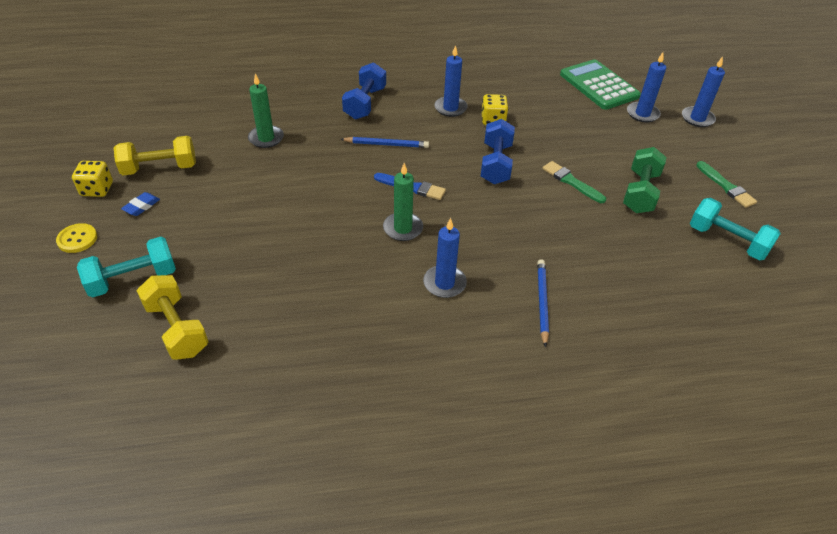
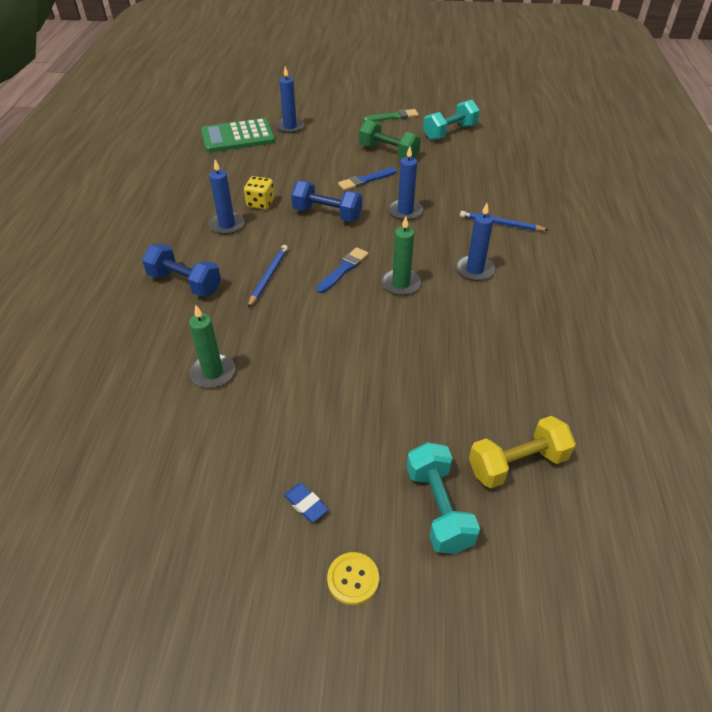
camera: 75 degrees left, 0 degrees up
(97, 189) = (251, 562): yellow dice -> none
(160, 168) = (231, 485): yellow dumbbell -> none
(571, 182) = (365, 180): green brush -> blue brush
(697, 118) = (308, 106): blue candle -> blue candle (405, 211)

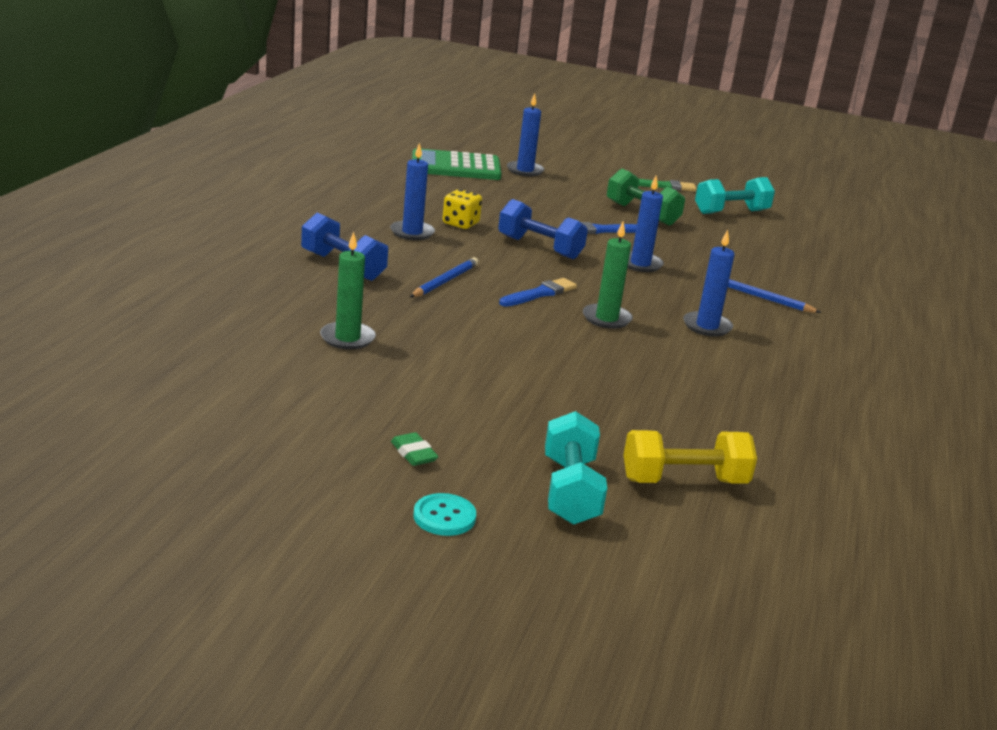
camera: 10 degrees right, 20 degrees down
(305, 504) = (413, 454): blue eraser -> green eraser
(353, 579) = (444, 517): yellow button -> turquoise button

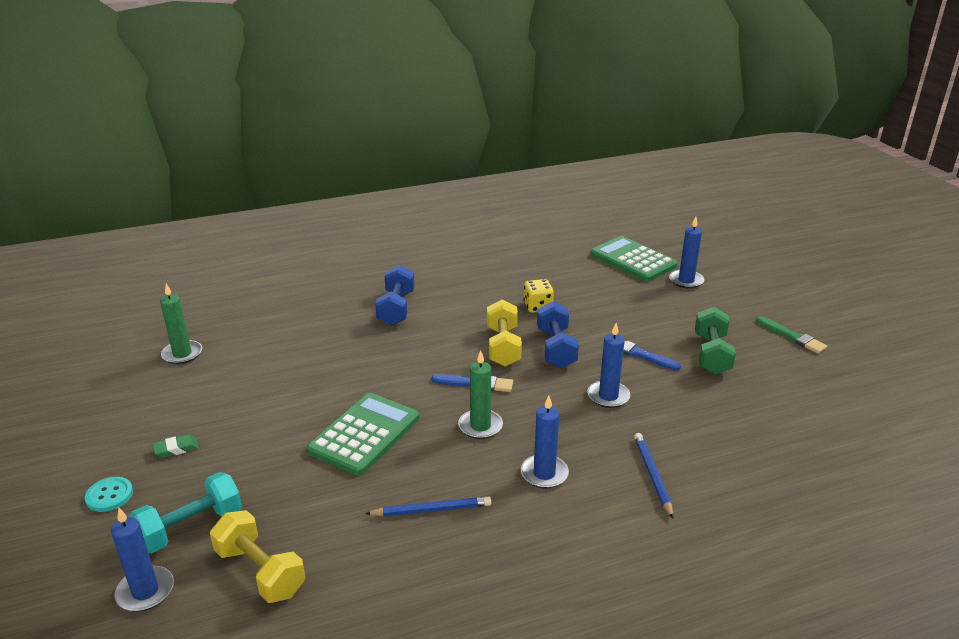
camera: 55 degrees right, 5 degrees up
(347, 338) = (298, 358): green candle -> green candle (182, 354)
(412, 232) = (489, 301): blue candle -> blue candle (145, 591)
(413, 454) = (176, 449): green eraser -> green eraser turned 45 degrees clockwise
(445, 281) = (434, 345): blue pencil -> blue pencil (431, 510)
(500, 261) = (503, 347): none -> yellow dumbbell
(541, 363) = (364, 434): none -> green calculator
(731, 212) = (813, 387): turquoise dumbbell -> none

